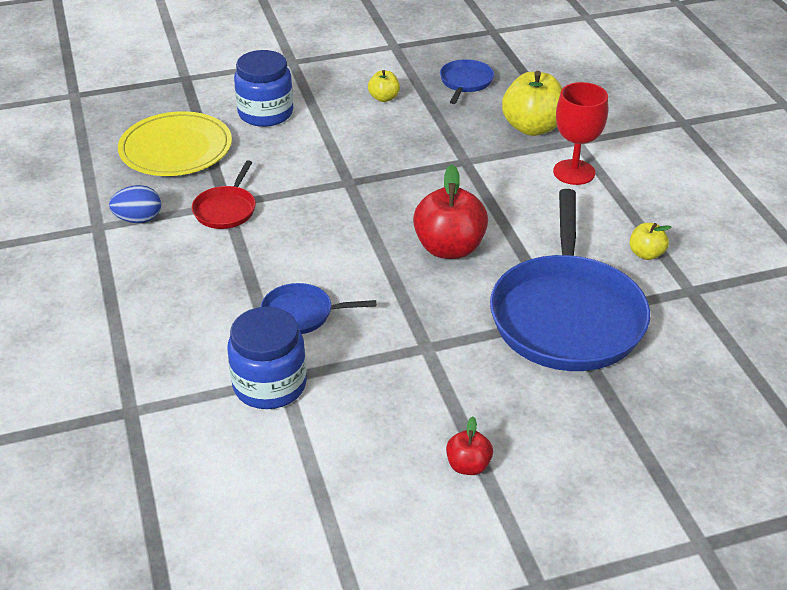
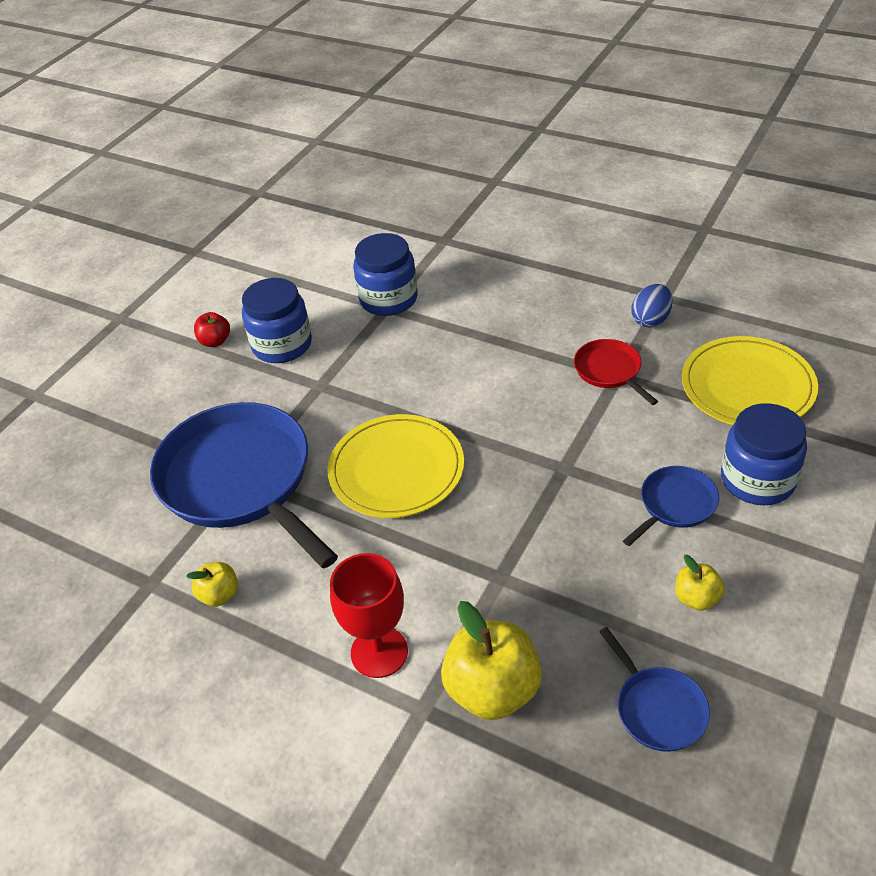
camera: 140 degrees right, 5 degrees up
(301, 314) = (433, 345): blue pan -> blue pan (675, 504)
(413, 411) = (282, 345): none -> blue jar
(449, 248) = (396, 469): red apple -> yellow plate

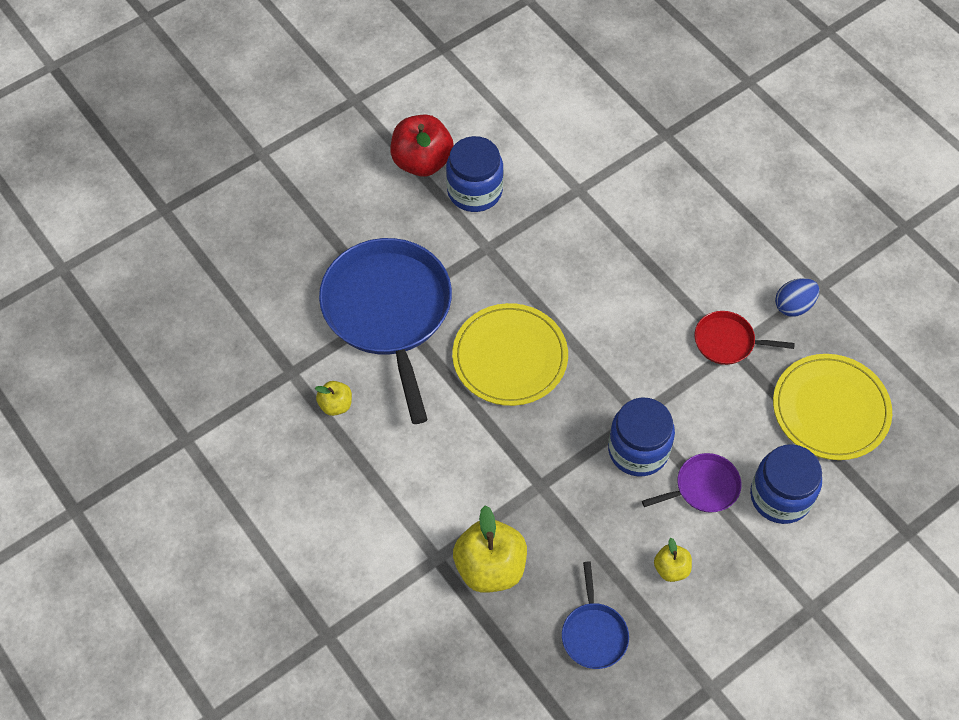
camera: 20 degrees right, 15 degrees up
(215, 341) = (422, 162): red apple -> red apple, size x1.94
(379, 652) = (427, 502): red goblet -> none
(388, 299) = (584, 181): blue jar -> blue jar (638, 450)
(609, 371) = (727, 342): red pan -> red pan turned 75 degrees counterclockwise
(675, 504) = (704, 487): blue pan -> purple pan

